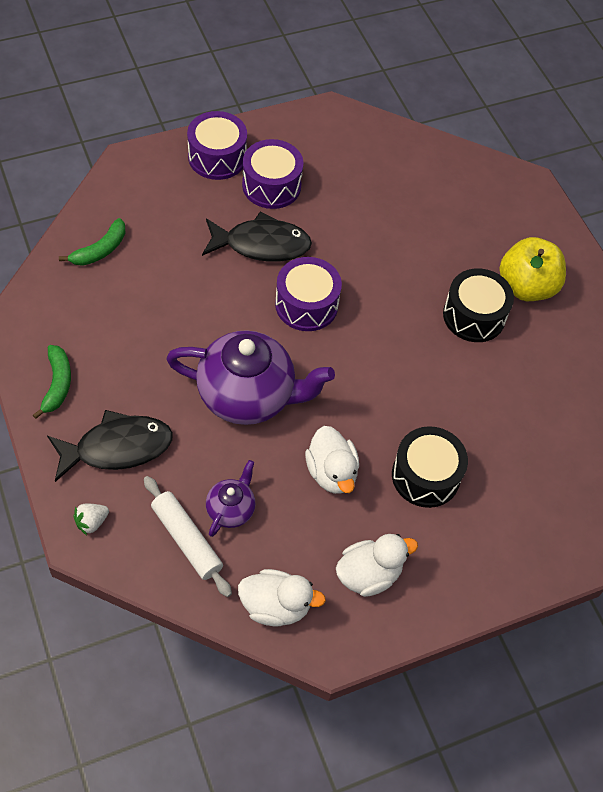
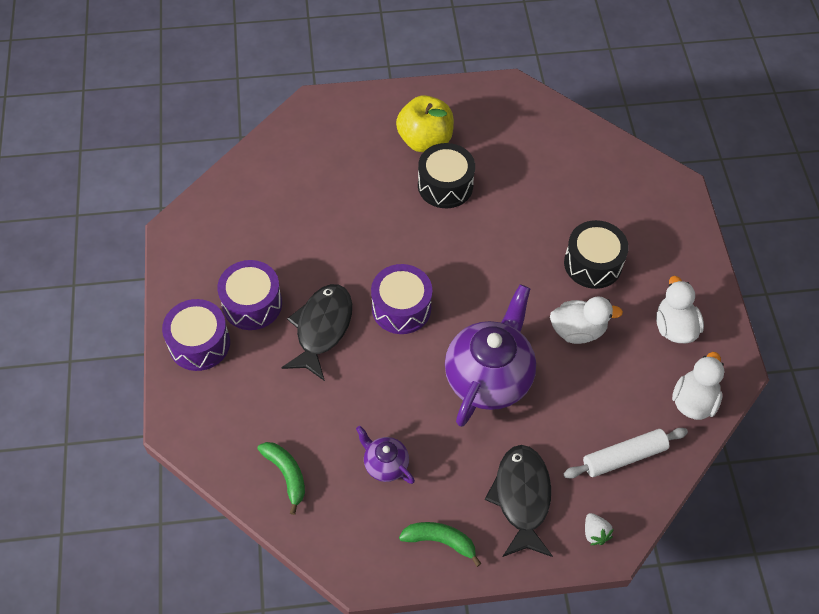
camera: 70 degrees left, 0 degrees up
(231, 509) = (600, 415): purple teapot -> purple teapot (385, 464)

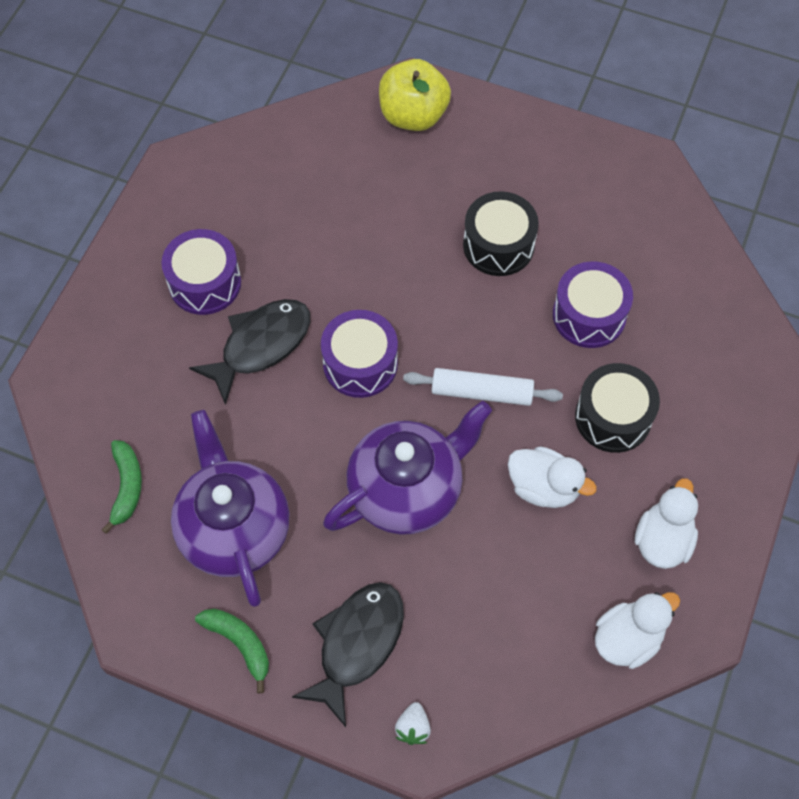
camera: 30 degrees right, 5 degrees up
(199, 343) = (125, 300): purple drum -> purple drum (589, 315)
(385, 464) = (234, 529): purple teapot -> purple teapot, size x2.08
(425, 140) = (509, 181): yellow apple -> yellow apple (413, 115)
(624, 457) = (502, 660): white rolling pin -> white rolling pin (482, 392)

